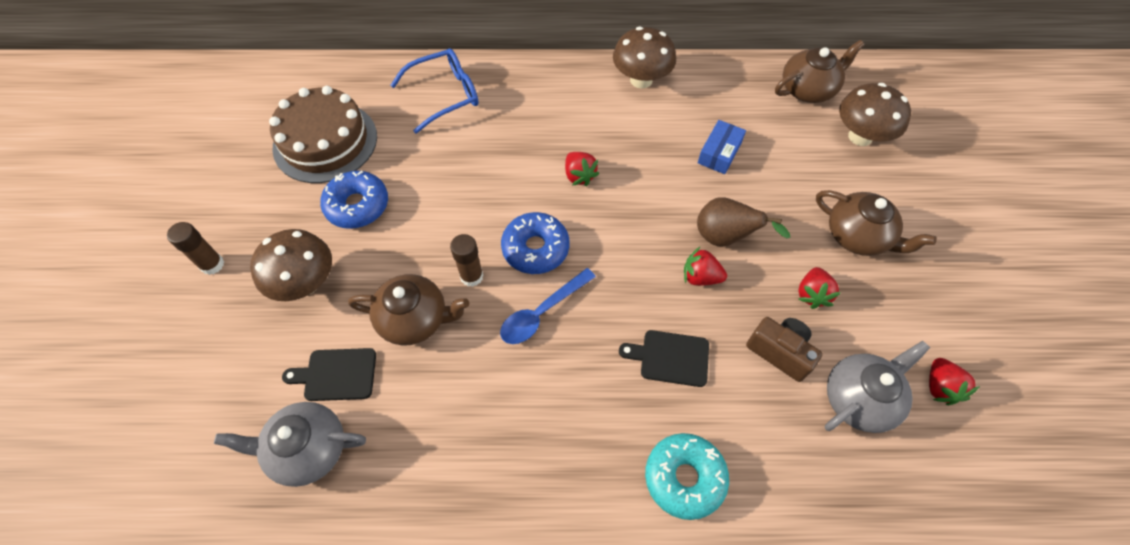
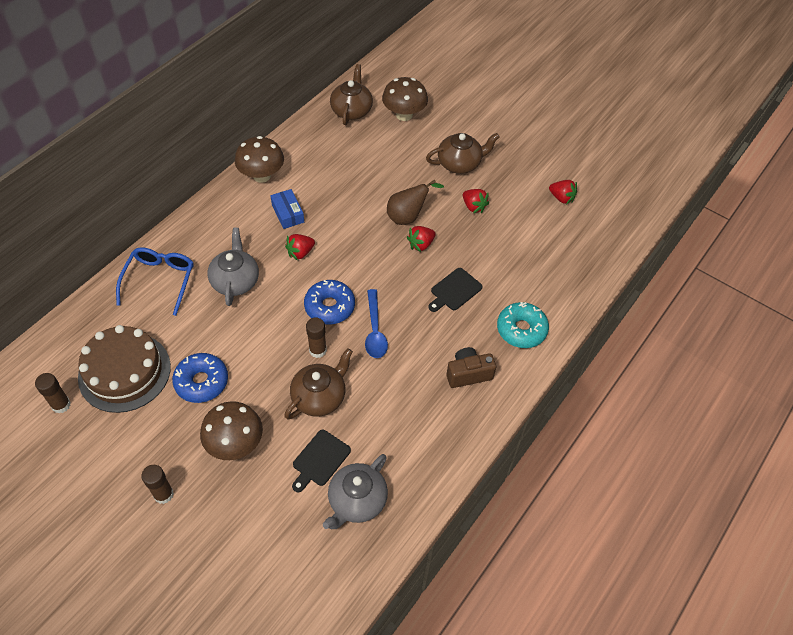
camera: 55 degrees left, 5 degrees down
(259, 124) = (61, 405): none -> brown glue stick
(579, 176) = (300, 253): red strawberry -> red strawberry turned 135 degrees clockwise
(719, 153) = (352, 179): blue box -> blue box (287, 213)
(780, 352) = (492, 243): brown camera -> brown camera (468, 374)
(859, 398) = (541, 231): grey teapot -> grey teapot (235, 281)

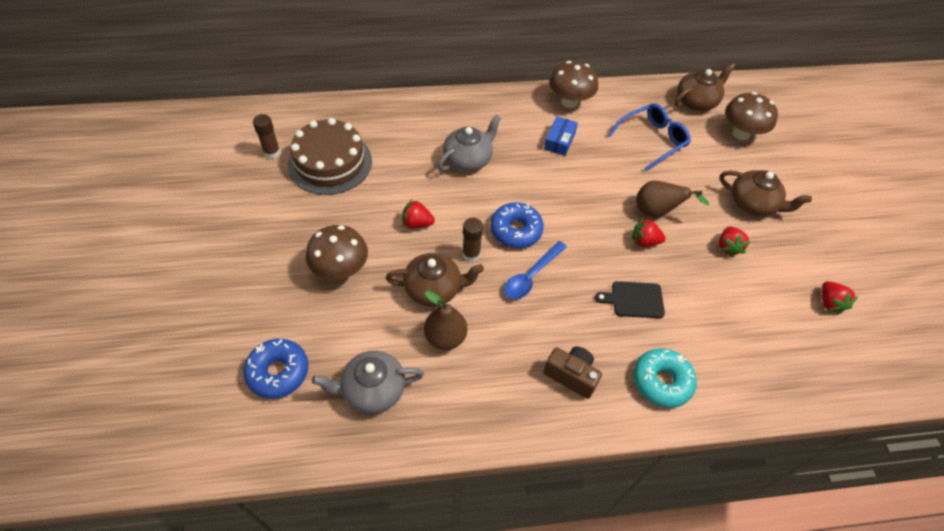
camera: 45 degrees right, 0 degrees up
(159, 281) = (418, 122): blue glasses -> blue glasses (652, 140)
(163, 494) = (260, 262): brown glue stick -> none
(201, 382) = (368, 209): blue donut -> blue donut (278, 372)
(300, 253) = (537, 175): red strawberry -> red strawberry (417, 223)
(320, 460) = (382, 334): black cutting board -> none
(365, 422) = (445, 337): none -> brown pear

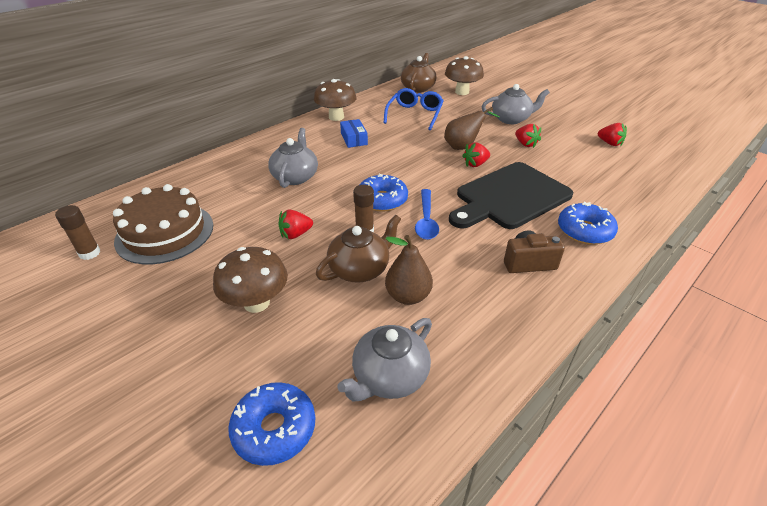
camera: 35 degrees left, 15 degrees down
(634, 300) = (509, 197): black cutting board -> black cutting board, size x2.18
(661, 381) = (584, 231): turquoise donut -> blue donut
(753, 204) = (511, 119): brown teapot -> grey teapot

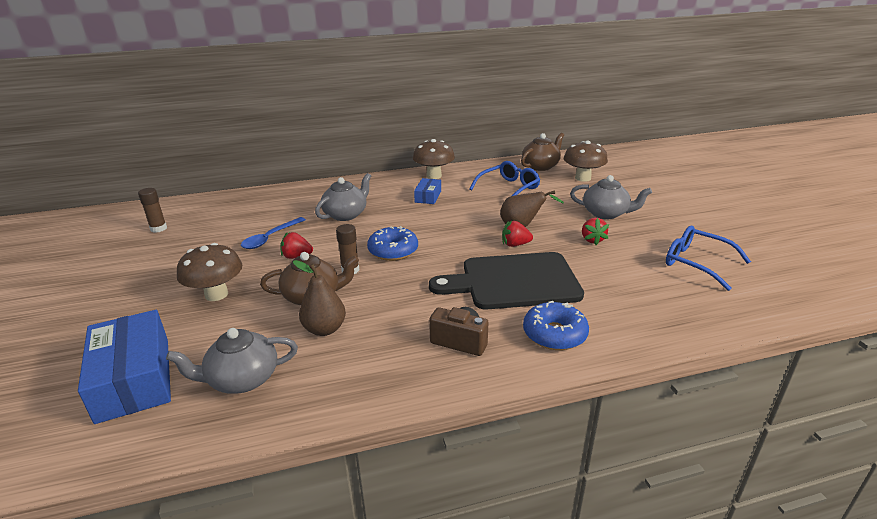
camera: 30 degrees right, 10 degrees down
(165, 233) = (214, 229): brown cake -> none
(274, 429) = (134, 378): blue donut -> blue box
(426, 220) = (410, 277): blue spoon -> blue spoon (270, 238)
(610, 143) = (697, 263): red strawberry -> blue glasses

